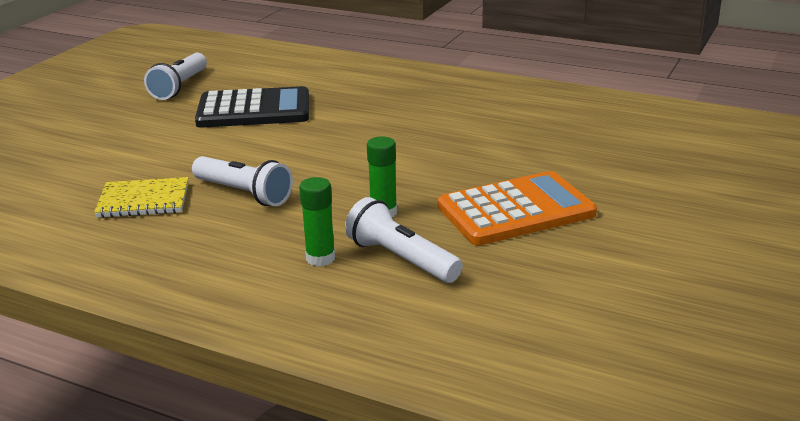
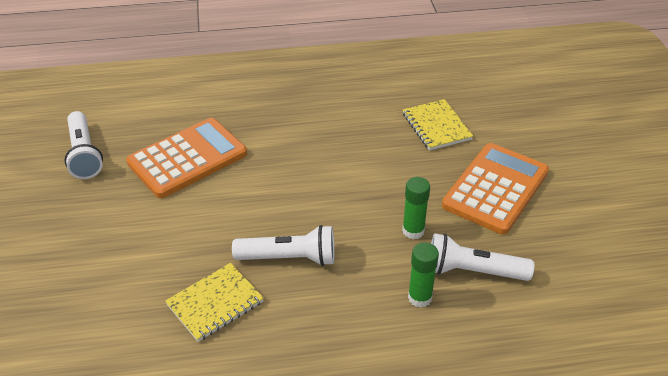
camera: 35 degrees left, 15 degrees up
(254, 110) = (187, 158): black calculator -> orange calculator
(517, 150) = (436, 126): none -> yellow notebook

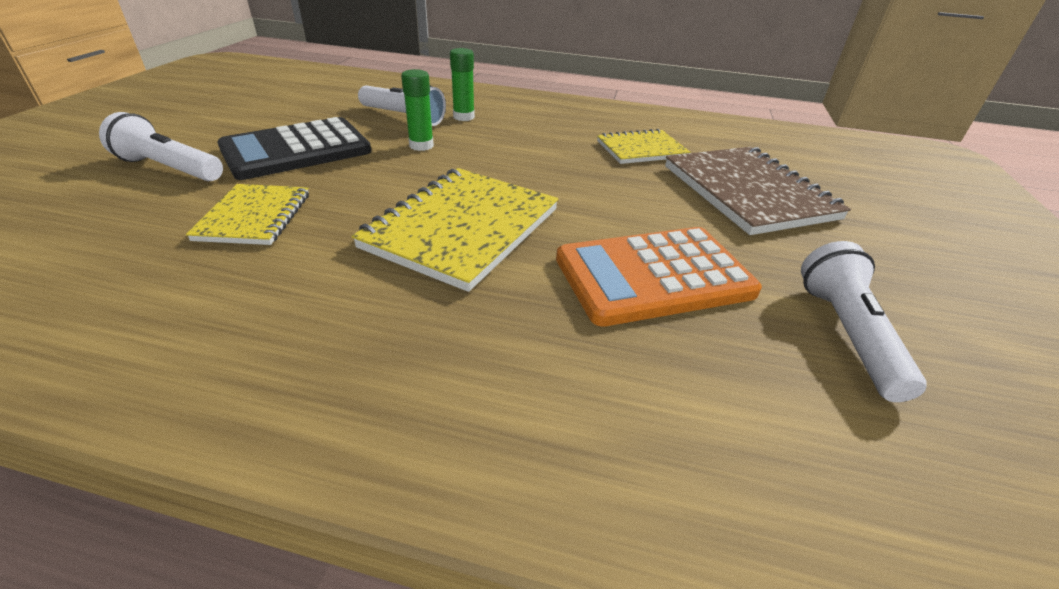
camera: 160 degrees left, 5 degrees down
(114, 266) = (748, 192): none -> brown notebook
(289, 258) = (558, 157): white flashlight -> white flashlight (169, 168)
(313, 156) = (462, 228): none -> yellow notebook
(495, 189) = (296, 150): orange calculator -> black calculator

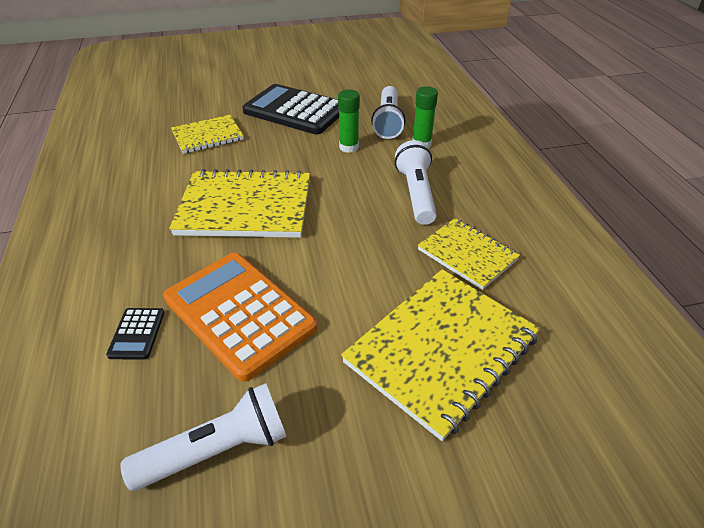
camera: 65 degrees right, 5 degrees up
(169, 168) = (238, 90): white flashlight -> white flashlight (416, 194)
(650, 362) = (137, 334): none -> black calculator
(748, 192) = (441, 350): brown notebook -> yellow notebook

